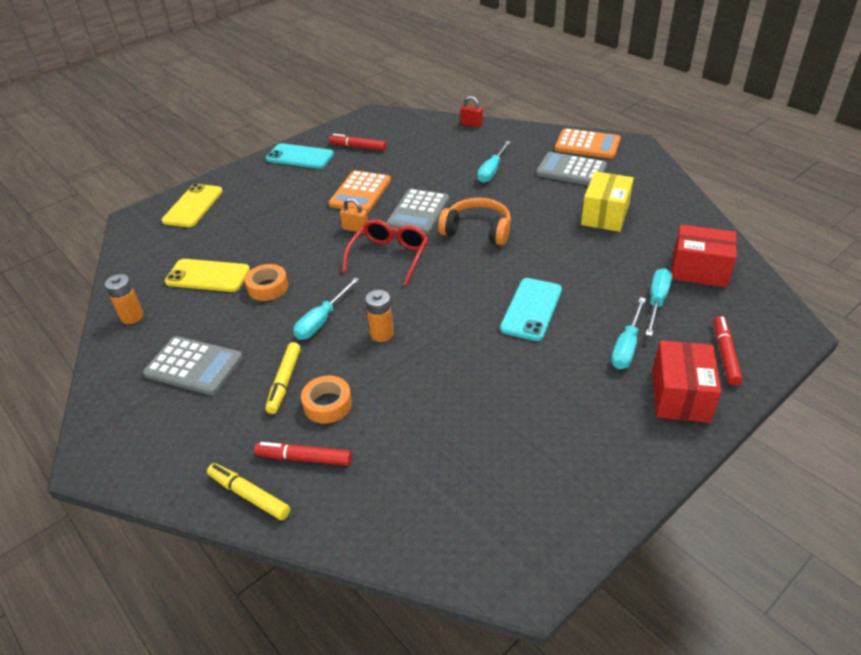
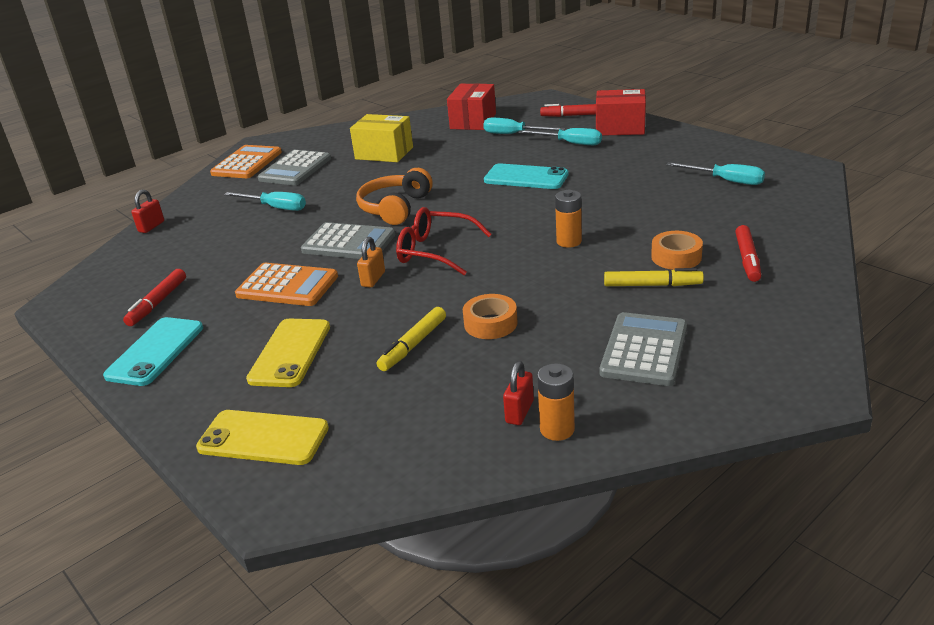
camera: 90 degrees left, 10 degrees down
(159, 301) = (519, 412): none -> red padlock
(208, 276) = (463, 378): yellow phone -> yellow phone (290, 353)
(249, 495) = (804, 279): yellow marker -> yellow marker (413, 345)
(322, 320) = (551, 277): turquoise screwdriver -> turquoise screwdriver (725, 181)

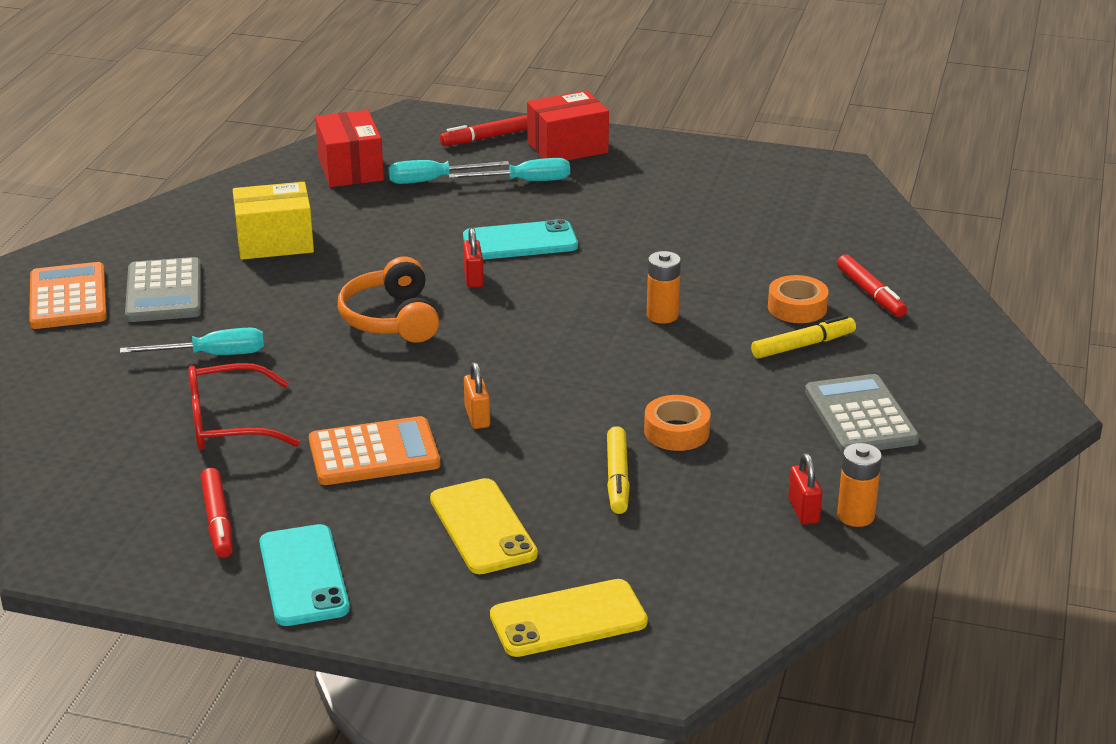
camera: 35 degrees left, 0 degrees up
(151, 227) = (47, 425): red padlock -> red padlock (473, 278)
(349, 243) = (386, 379): grey calculator -> none
(435, 251) = (514, 364): red glasses -> red glasses (227, 424)
(725, 181) = (763, 201): turquoise screwdriver -> none

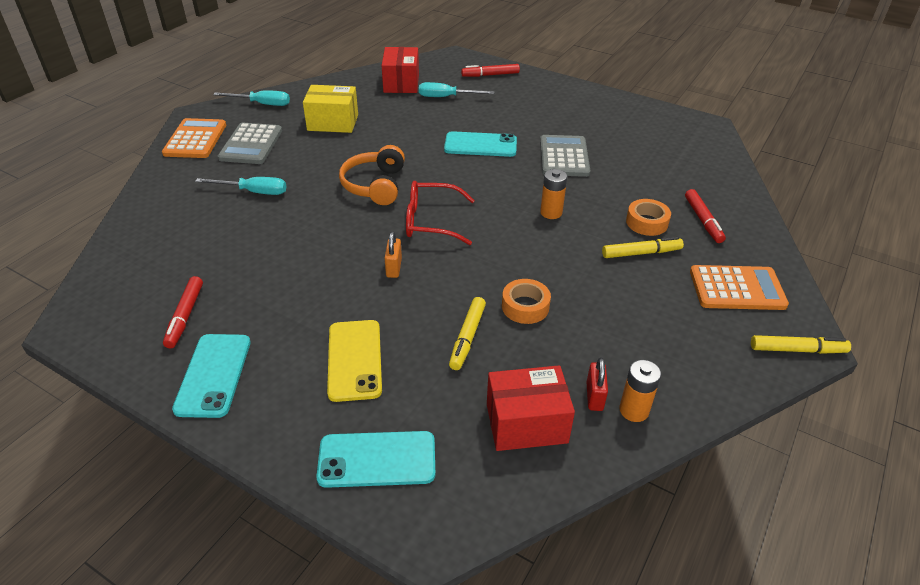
camera: 15 degrees right, 10 degrees up
(227, 424) = (234, 242): red glasses -> red glasses (430, 221)
(374, 453) = (313, 283): orange calculator -> orange calculator (737, 289)
(473, 278) = (439, 165): red padlock -> none
(525, 182) = (501, 106): turquoise screwdriver -> turquoise screwdriver (262, 104)
(567, 147) = (537, 88): red box -> red box (526, 423)
(568, 619) = (377, 459): yellow phone -> turquoise phone
(860, 416) = (665, 320): grey calculator -> grey calculator (564, 157)
(1029, 420) = (797, 350): none -> yellow marker

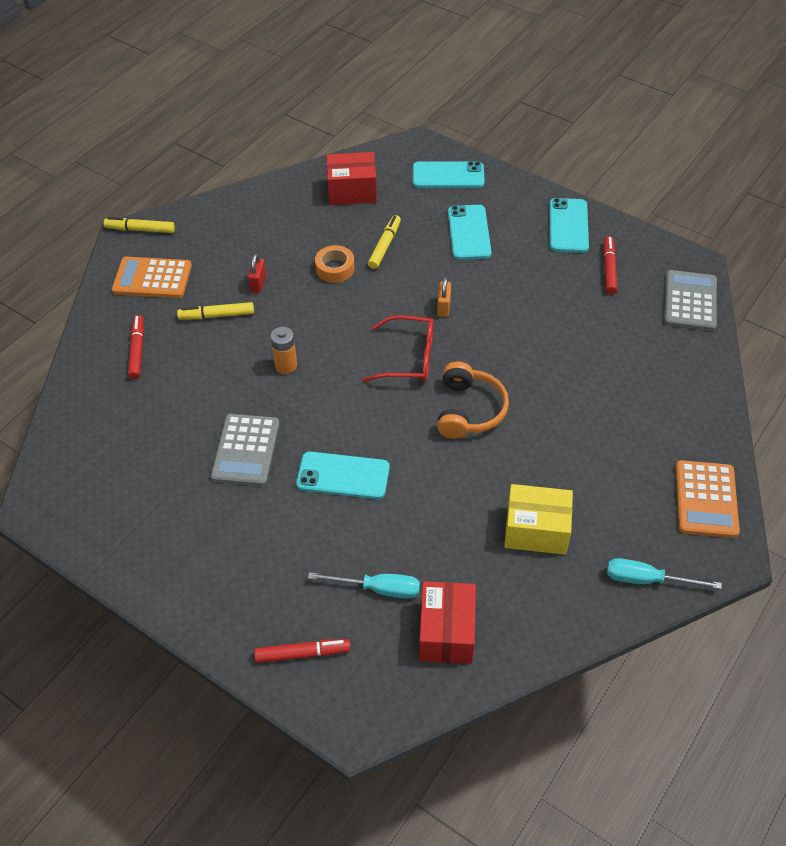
camera: 175 degrees left, 10 degrees up
(251, 144) = (631, 486): grey calculator -> grey calculator (690, 301)
(253, 192) = (600, 404): turquoise screwdriver -> none
(355, 360) = (469, 232): yellow phone -> turquoise phone
(594, 396) = (302, 204): red padlock -> red padlock (258, 283)
(634, 410) = (279, 196): orange battery -> none
(647, 222) = (194, 350): orange tape -> none

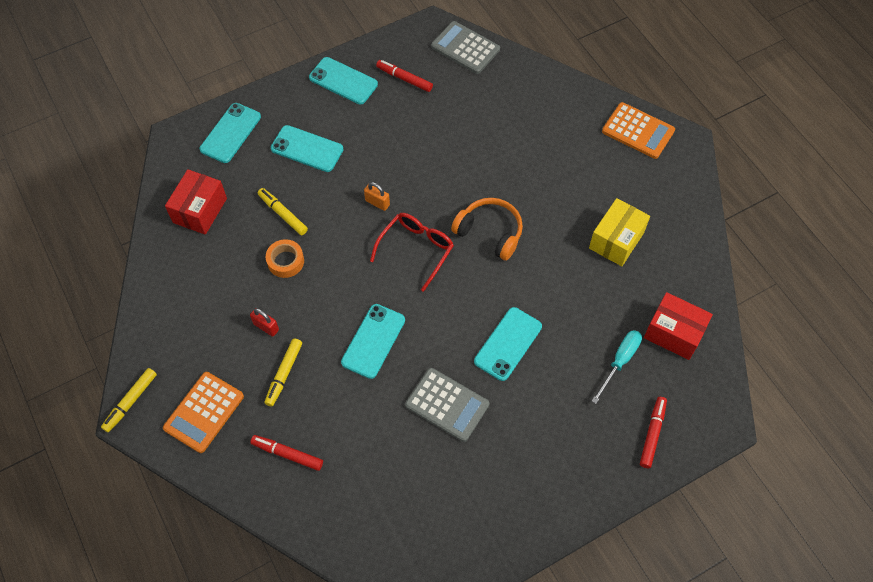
camera: 65 degrees left, 10 degrees up
(286, 365) = (373, 341): orange battery -> turquoise phone
(647, 579) = (684, 196): turquoise screwdriver -> none

